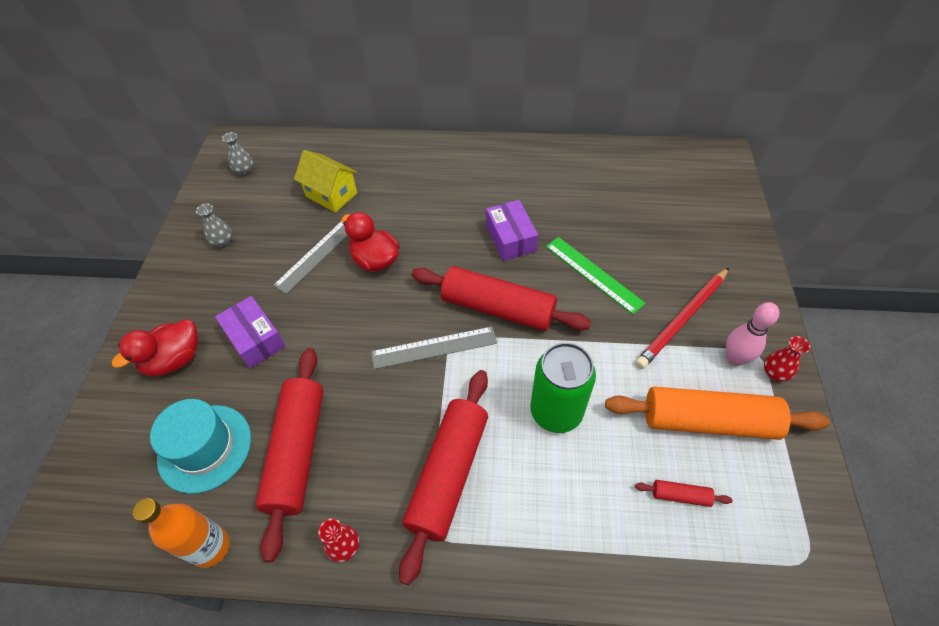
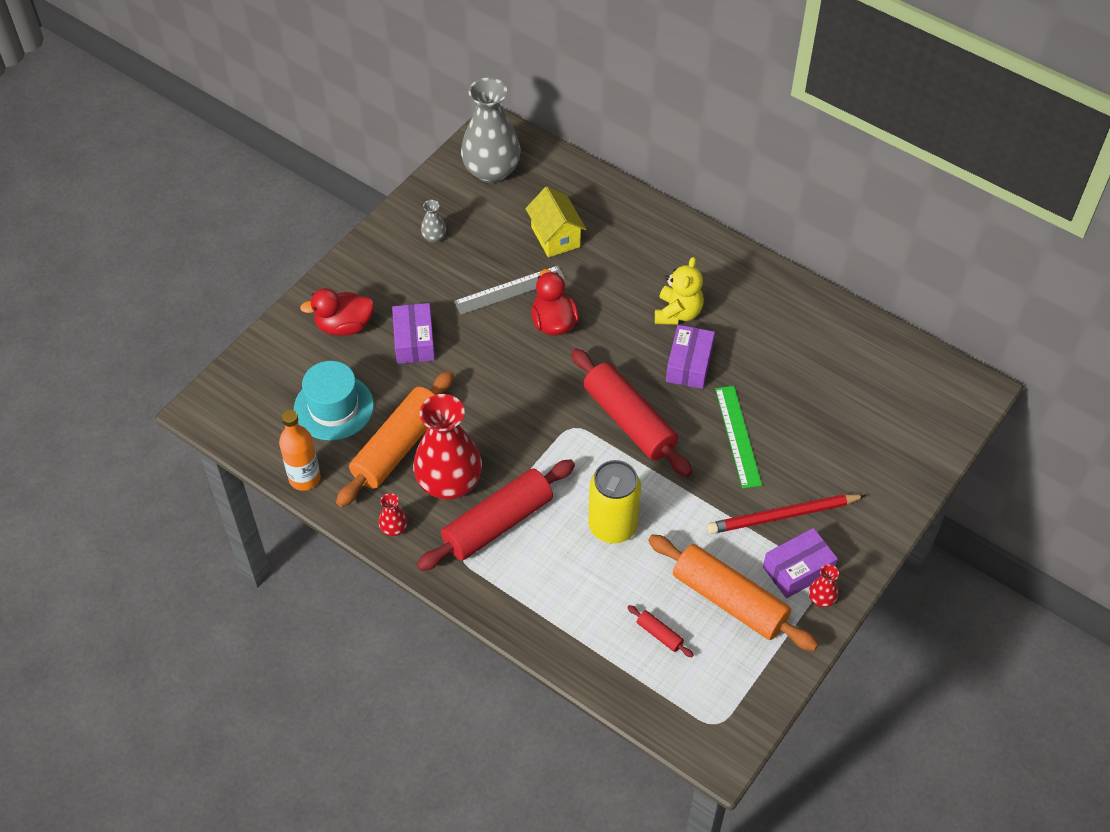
camera: 30 degrees right, 0 degrees up
(245, 171) = (491, 171): grey vase -> grey vase, size x2.40
(297, 452) = (397, 447): red rolling pin -> orange rolling pin
(373, 460) = (449, 483): none -> red vase
(434, 347) = (552, 424): grey ruler -> none
(471, 205) = (678, 313): none -> yellow teddy bear
(556, 412) = (612, 526): green can -> yellow can
(734, 358) = (798, 570): pink bowling pin -> purple box

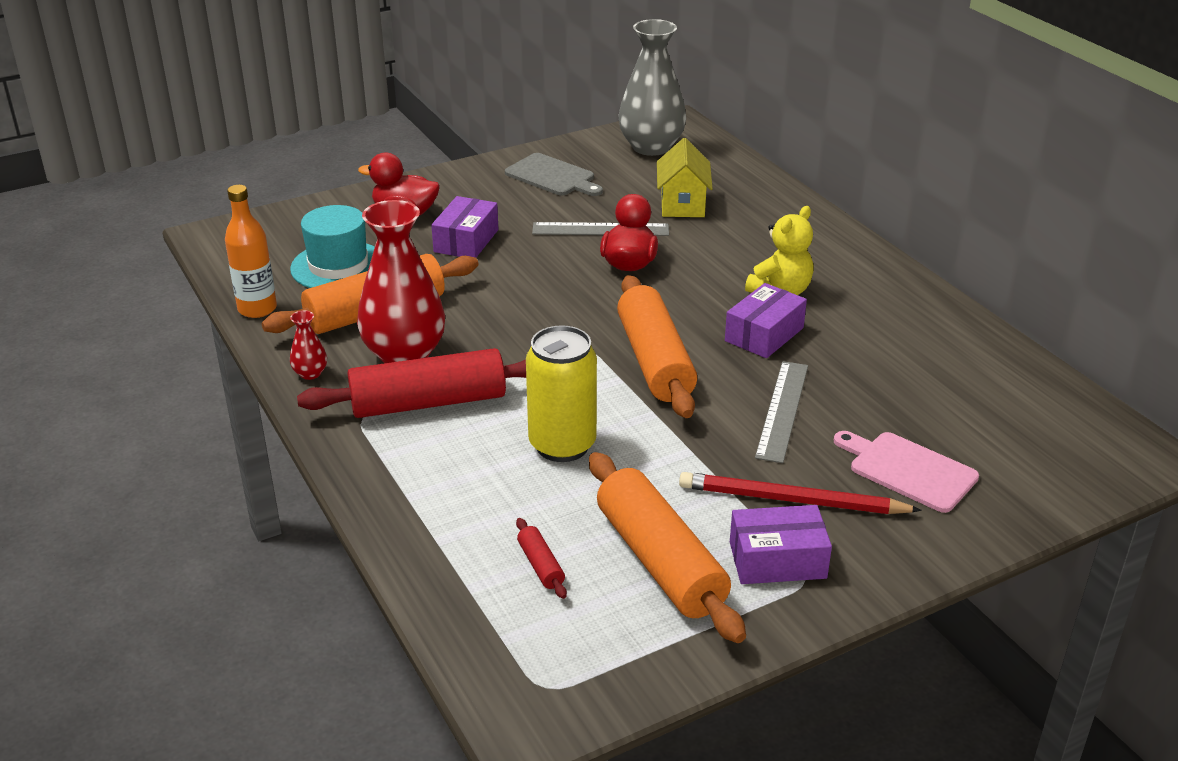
camera: 25 degrees right, 20 degrees down
(434, 237) = (552, 176): grey vase -> grey cutting board
(629, 421) = (654, 361): red rolling pin -> orange rolling pin
(737, 436) = (782, 410): green ruler -> grey ruler
(821, 599) = (791, 601): red vase -> none
(840, 460) = (908, 470): none -> pink cutting board

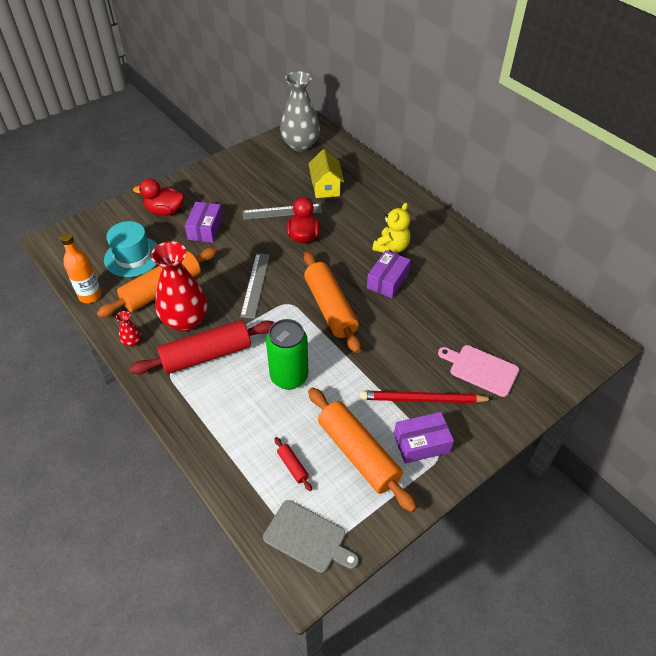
camera: 10 degrees left, 15 degrees up
(552, 176) = (247, 173): grey cutting board -> grey cutting board (308, 537)
(562, 445) = (289, 377): yellow can -> green can
(782, 410) = (406, 335): grey ruler -> grey ruler (255, 284)

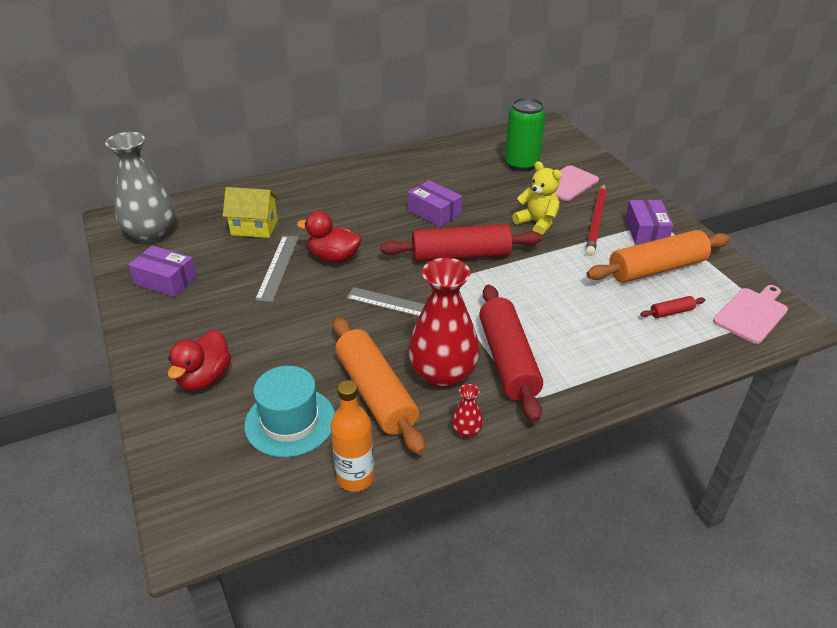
camera: 75 degrees left, 10 degrees down
(205, 228) = (270, 339): purple box -> purple box (166, 280)
(289, 377) = (554, 299): green can -> green can (521, 164)
(308, 537) = (751, 314): grey cutting board -> pink cutting board
(330, 308) = (461, 256): orange rolling pin -> red rolling pin
(391, 247) = (385, 201): yellow teddy bear -> yellow teddy bear (537, 223)

